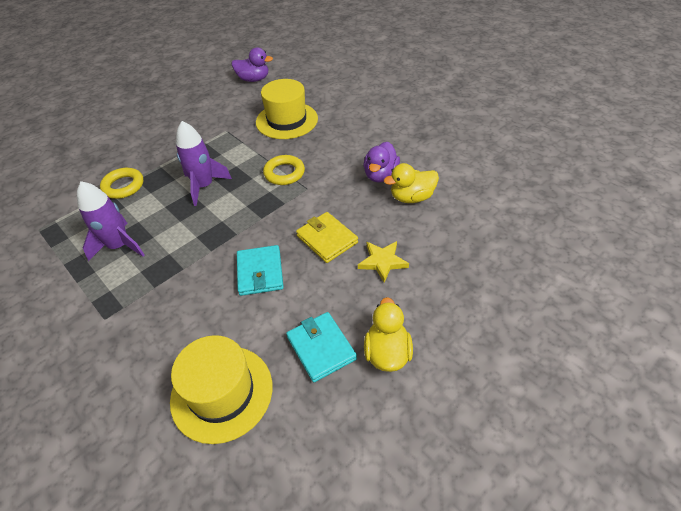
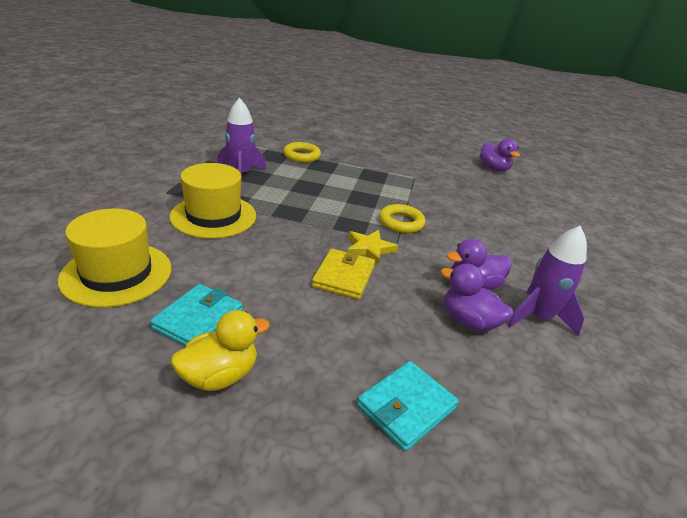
camera: 50 degrees right, 15 degrees down
(204, 186) = (339, 188): purple rocket -> purple rocket (538, 317)
(260, 272) = (267, 249): turquoise wallet -> turquoise wallet (406, 407)
(287, 120) = (469, 202): yellow hat -> yellow hat (213, 216)
(382, 262) = (348, 328): yellow star -> yellow star (369, 249)
(411, 197) = (468, 321): yellow duck -> purple duck

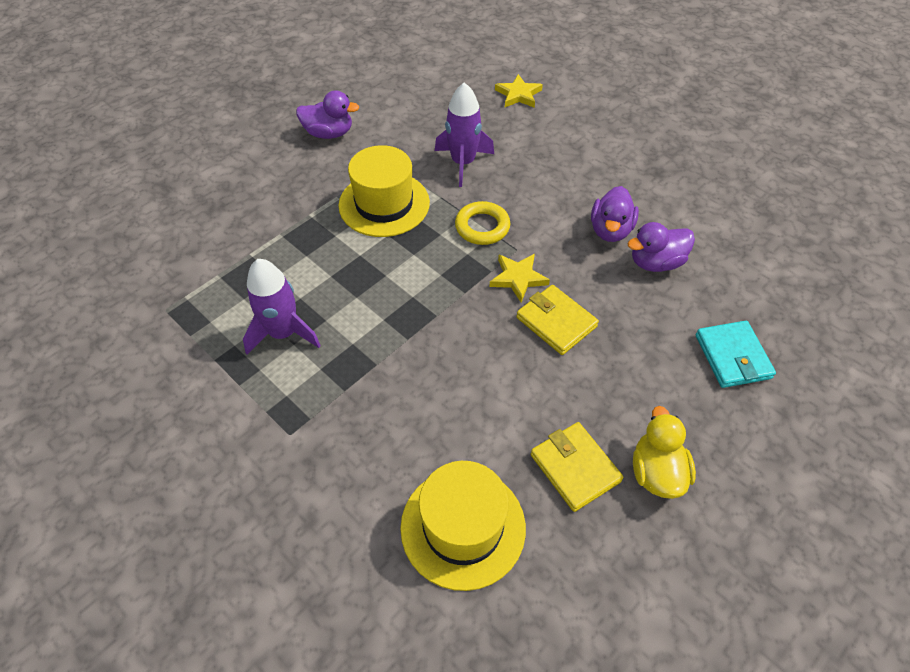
camera: 55 degrees left, 20 degrees up
(198, 320) = (575, 468): turquoise wallet -> yellow wallet
(213, 216) = (380, 397): yellow hat -> yellow hat (384, 204)
(301, 156) = (266, 246): yellow ring -> none
(493, 169) = (411, 81): purple duck -> purple duck (329, 133)
(538, 317) = (668, 213): purple rocket -> purple rocket (463, 163)
(549, 210) = (518, 94): none -> yellow star

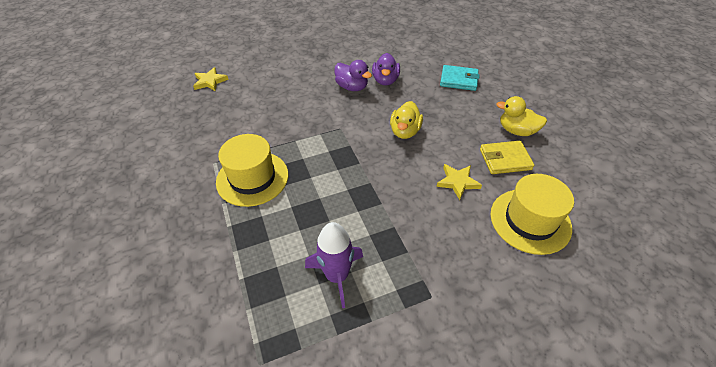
camera: 65 degrees left, 5 degrees down
(329, 133) = (149, 188): purple duck -> none
(463, 163) = (248, 126): purple rocket -> none
(482, 227) = (311, 136): yellow ring -> none
(518, 278) = (363, 135): yellow star -> yellow star (457, 182)
(556, 322) = (405, 131): yellow wallet -> yellow duck

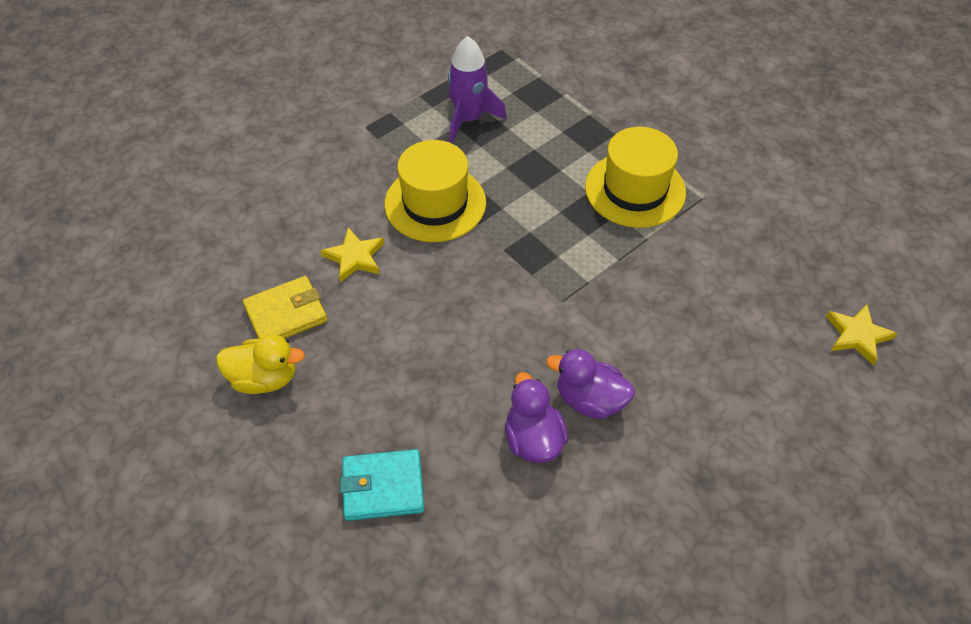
camera: 160 degrees right, 5 degrees up
(405, 131) = (455, 323): yellow duck -> none
(530, 220) = (255, 230): yellow hat -> yellow hat (435, 203)

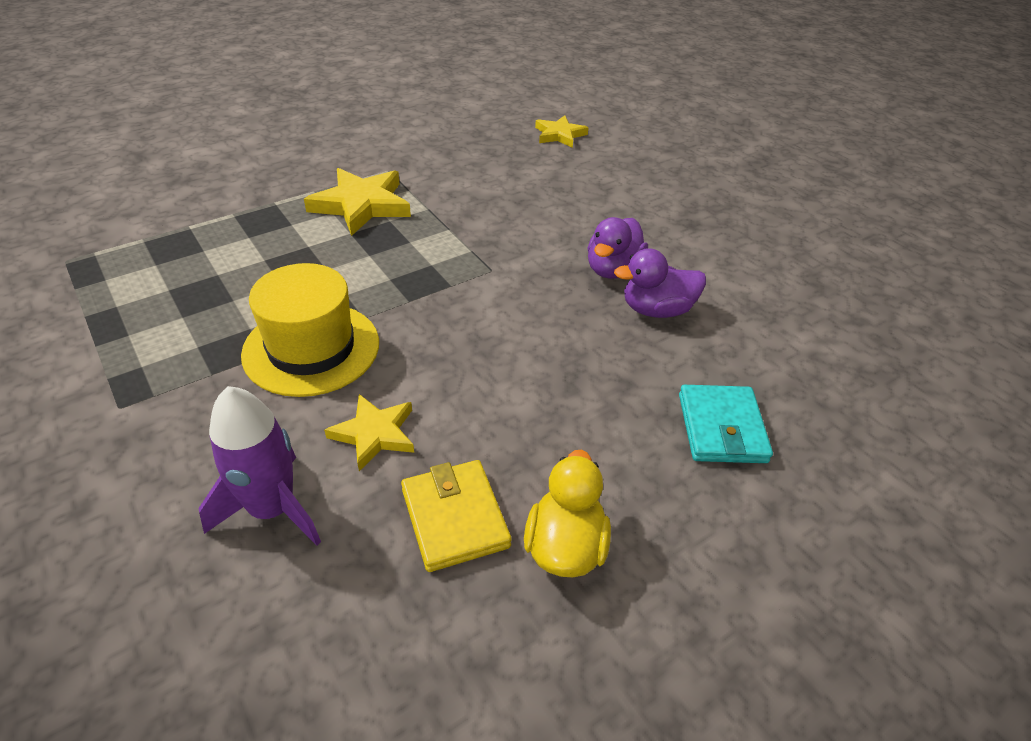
camera: 85 degrees left, 10 degrees down
(469, 119) = (177, 304): purple rocket -> purple rocket (272, 509)
(635, 190) = (361, 205): yellow hat -> yellow star

